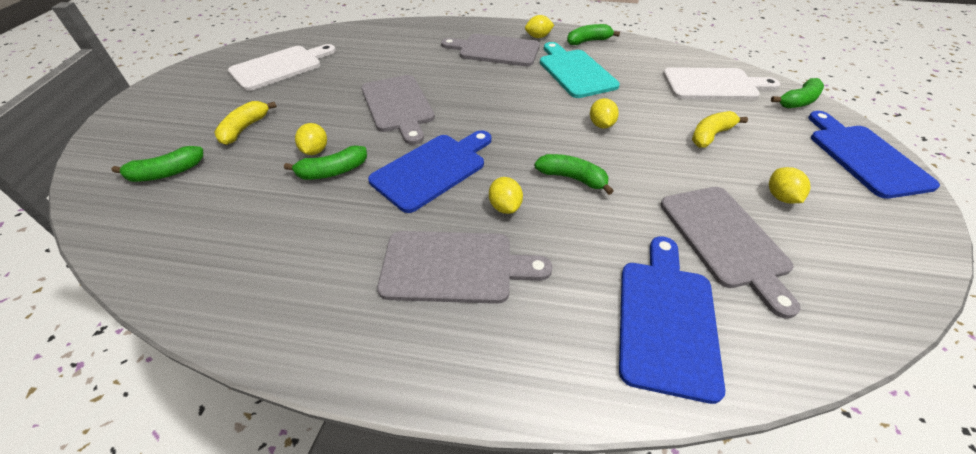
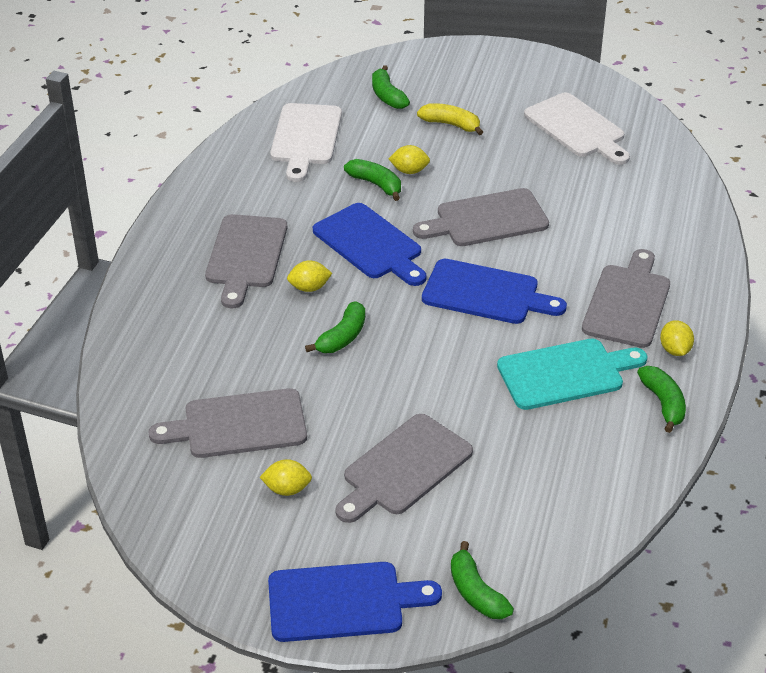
camera: 95 degrees right, 5 degrees down
(333, 171) = (376, 184): green banana -> green banana turned 150 degrees clockwise
(601, 125) = (435, 375): yellow lemon -> none
(666, 319) = (167, 363): blue cutting board -> blue cutting board (486, 293)
(710, 135) = (403, 468): yellow banana -> grey cutting board
(714, 85) = (526, 512): white cutting board -> white cutting board (305, 138)

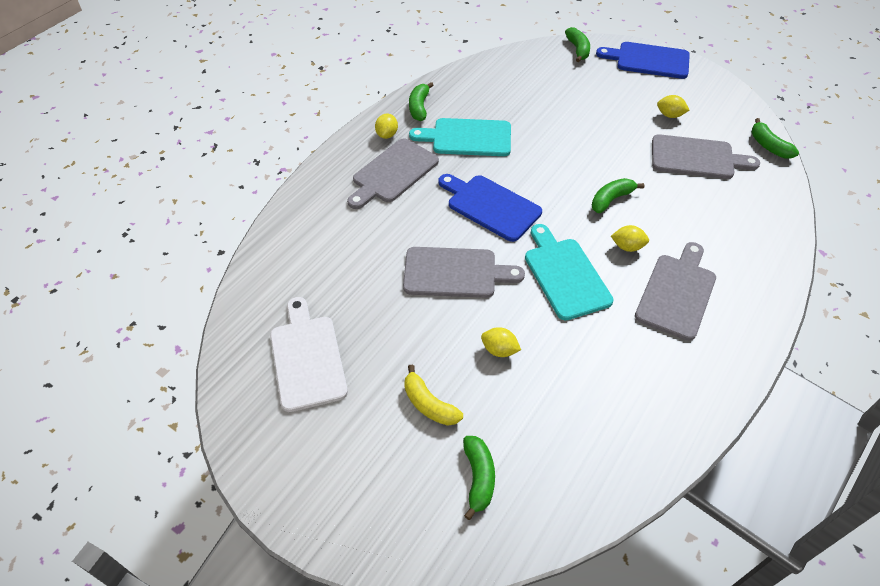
camera: 160 degrees left, 10 degrees up
(305, 138) = (592, 433): white cutting board -> none
(370, 244) = (565, 275): blue cutting board -> turquoise cutting board
(376, 184) = (537, 342): green banana -> green banana (768, 146)
(403, 468) = (595, 110): grey cutting board -> none

